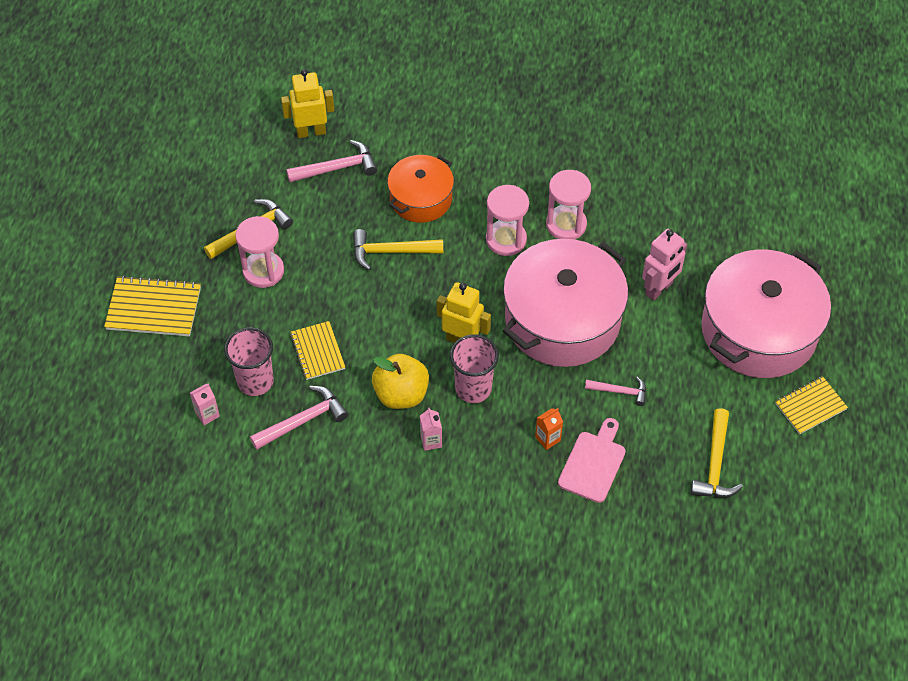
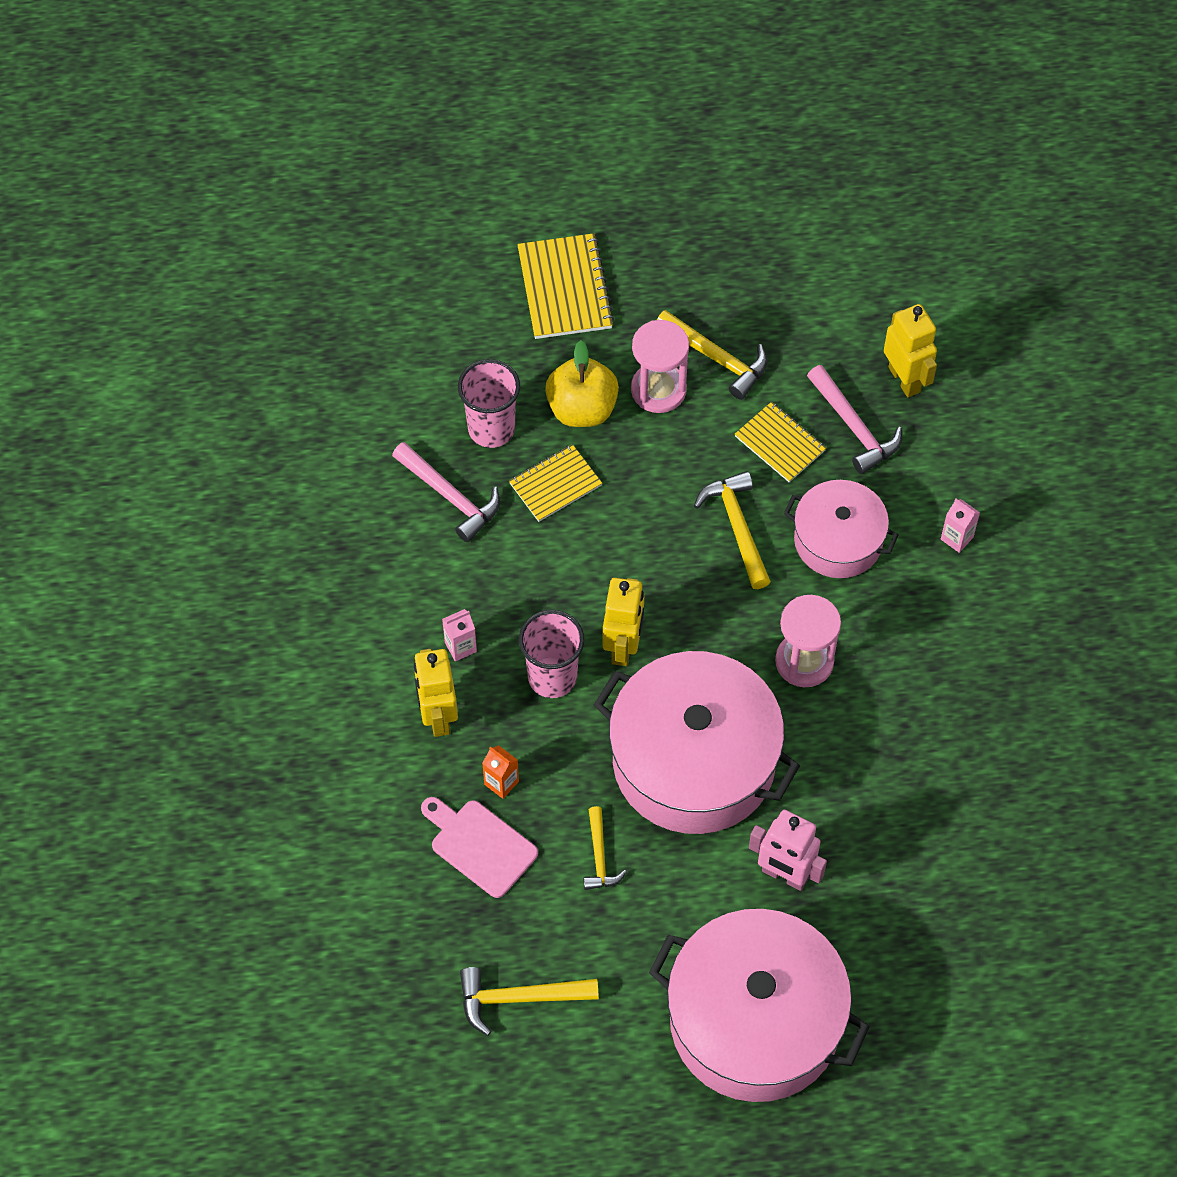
camera: 75 degrees right, 5 degrees up
(207, 414) = (430, 392): pink carton -> pink carton (956, 538)
(401, 394) = (519, 595): yellow apple -> yellow apple (582, 409)
(421, 198) = (838, 540): orange pot -> pink pot
(483, 468) = (438, 716): none -> yellow robot
(566, 224) = (856, 732): pink hourglass -> none
(593, 463) = (479, 845): pink cutting board -> pink cutting board turned 150 degrees counterclockwise
(620, 391) = (599, 856): pink hammer -> yellow hammer
(810, 406) = (647, 1110): yellow notebook -> yellow notebook (780, 443)

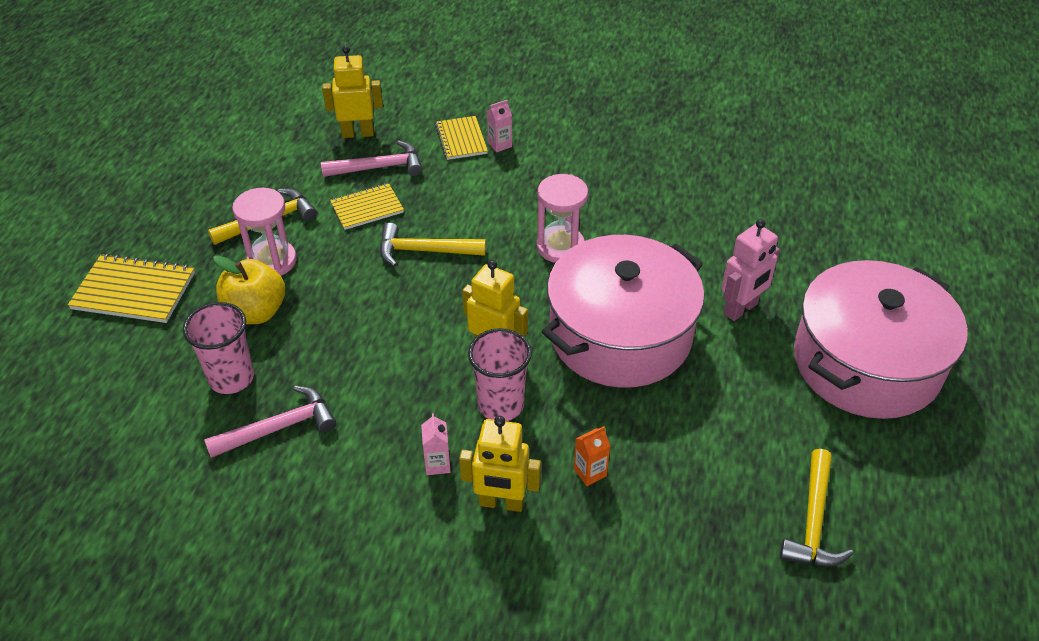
camera: 70 degrees left, 15 degrees down
(479, 845) = (648, 508): pink cutting board -> none
(555, 484) = (315, 350): yellow notebook -> yellow notebook (461, 139)
(599, 856) = (688, 421): yellow hammer -> none
(838, 540) = (468, 201): pink pot -> none

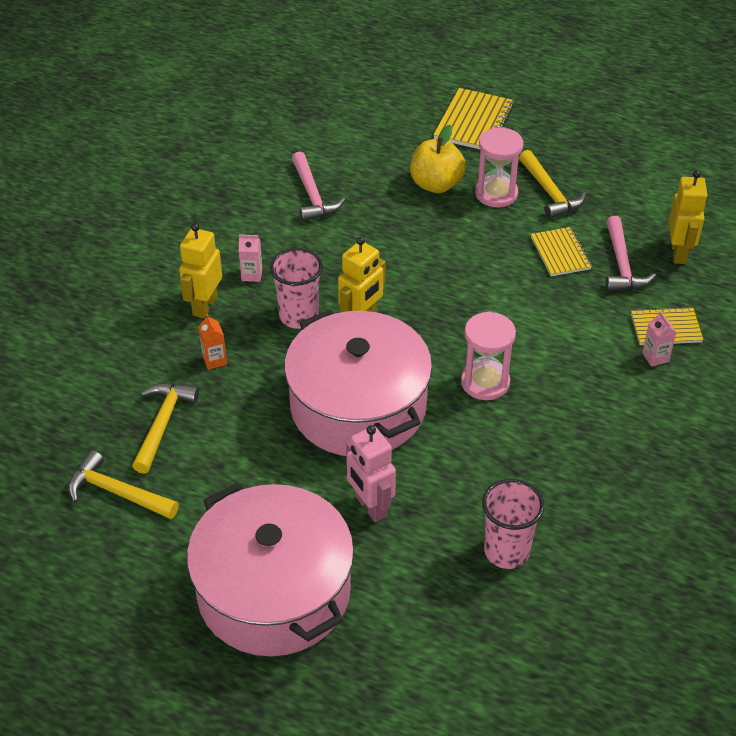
camera: 100 degrees right, 0 degrees up
(231, 378) = (368, 172): pink cup -> pink cup (506, 551)
(424, 251) = (494, 287): yellow hammer -> yellow hammer (163, 424)

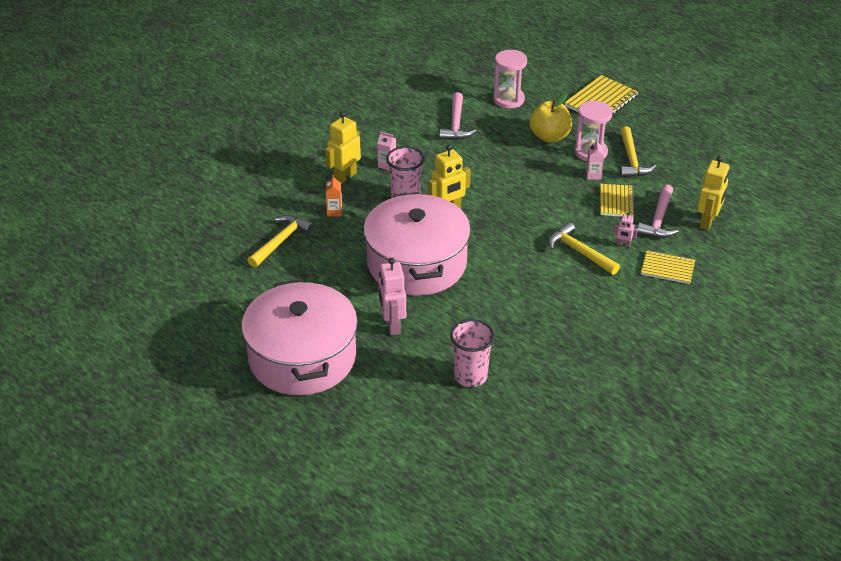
camera: 20 degrees right, 5 degrees down
(117, 492) = (231, 274): yellow hammer -> yellow hammer (579, 252)
(485, 382) = (514, 270): pink hourglass -> pink hourglass (508, 99)
(598, 309) = (623, 244): none -> pink robot
(655, 357) = (648, 285): pink carton -> pink carton (593, 175)

